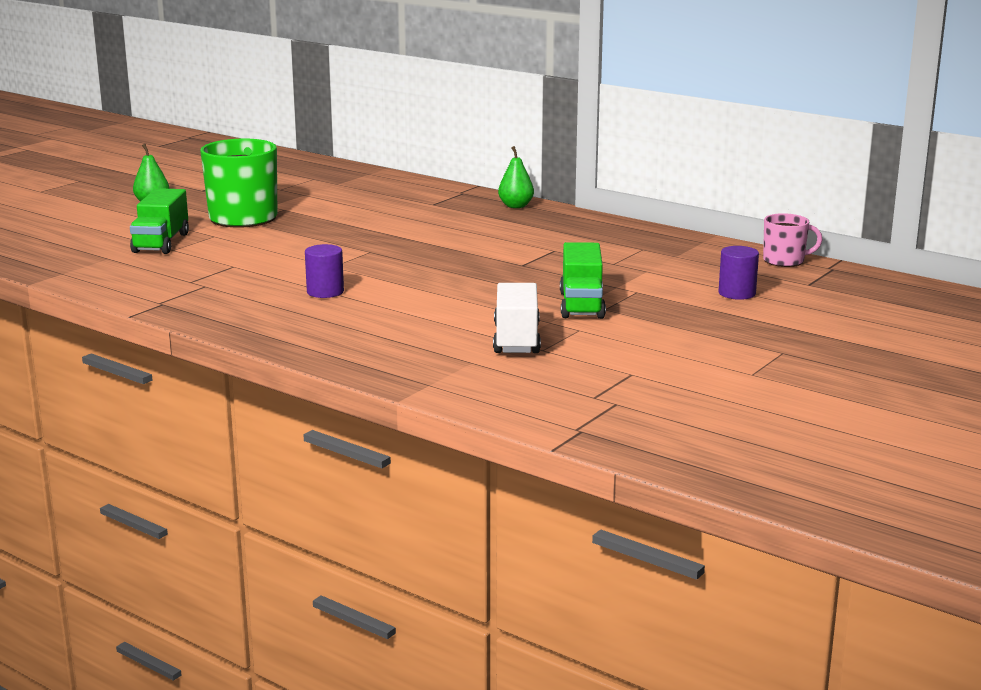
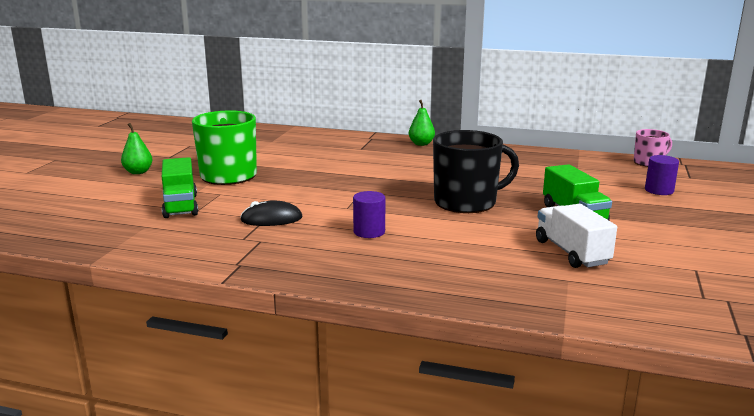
camera: 20 degrees left, 0 degrees up
(239, 267) = (271, 219): none -> black mouse
(474, 277) = (466, 202): none -> black mug

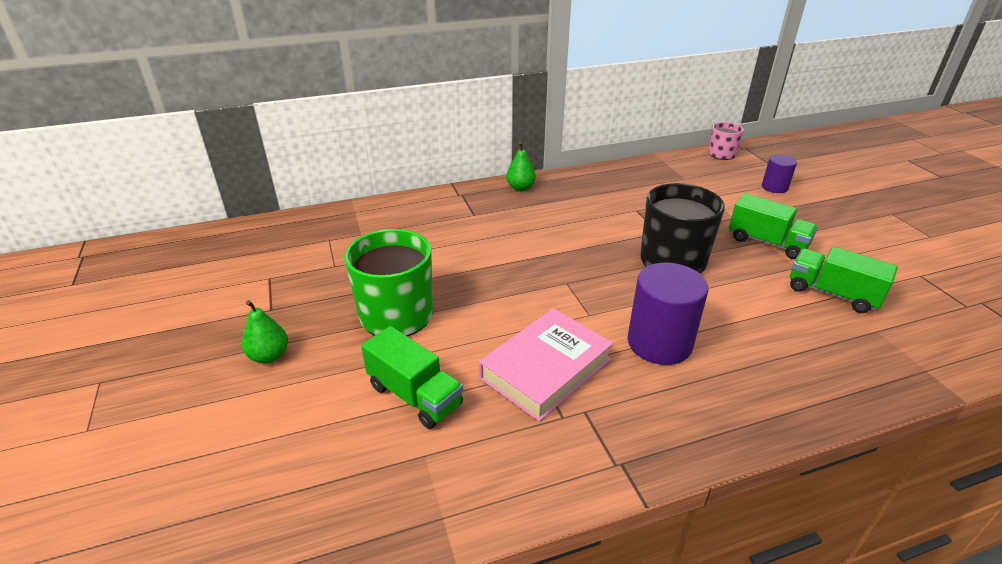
camera: 35 degrees left, 15 degrees up
(271, 219) = (545, 369): black mouse -> pink book
(369, 232) = (659, 343): purple cylinder -> purple cylinder, size x1.78
(571, 252) = (832, 293): white truck -> green truck

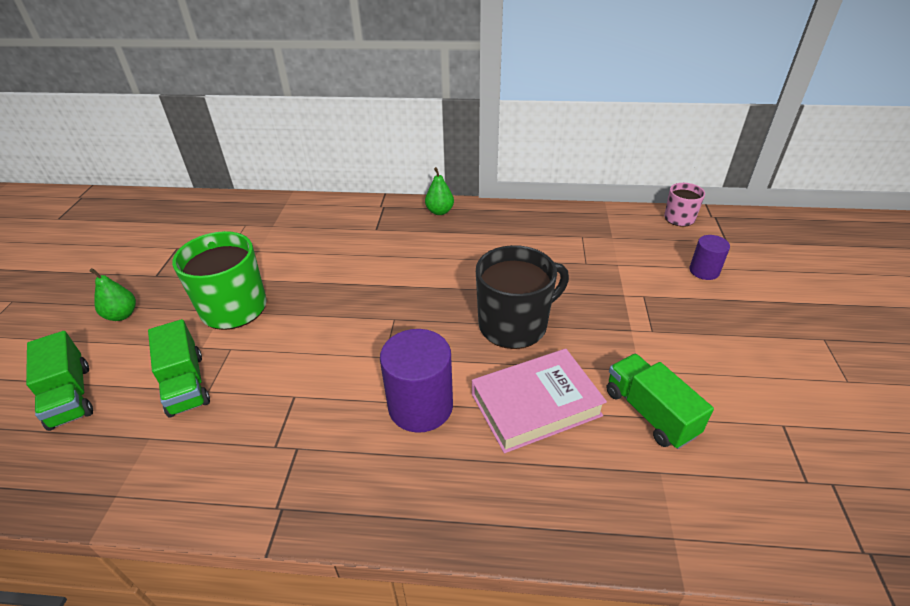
camera: 25 degrees right, 5 degrees up
(545, 369) = (301, 396): pink book -> pink book (535, 404)
(767, 242) = (632, 333): green truck -> green truck (70, 396)

